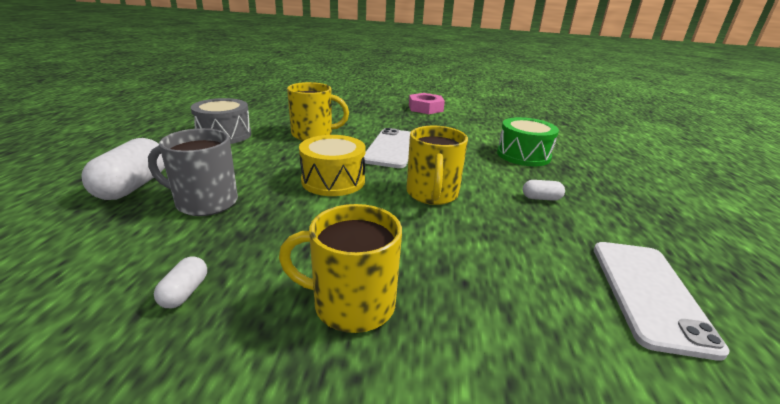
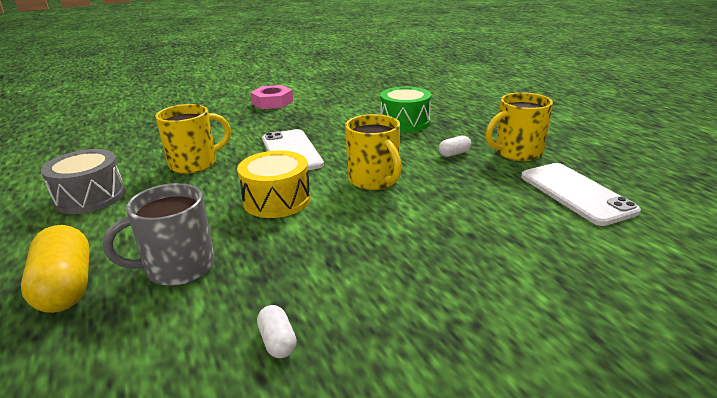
camera: 30 degrees left, 0 degrees up
(133, 186) = (66, 287): white capsule -> yellow capsule
(351, 304) = (417, 284): yellow mug -> yellow mug (517, 152)

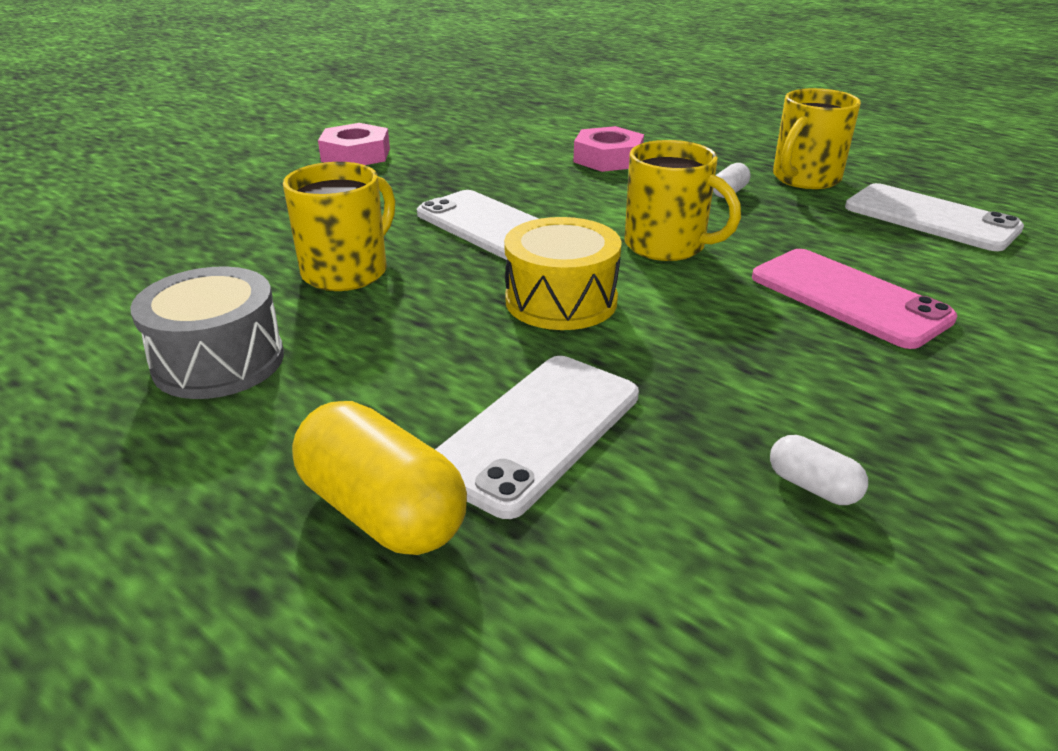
camera: 25 degrees left, 5 degrees up
(178, 267) = (536, 431): grey mug -> white phone
(405, 122) = (608, 158): green drum -> pink nut
(447, 234) = (848, 298): none -> pink phone

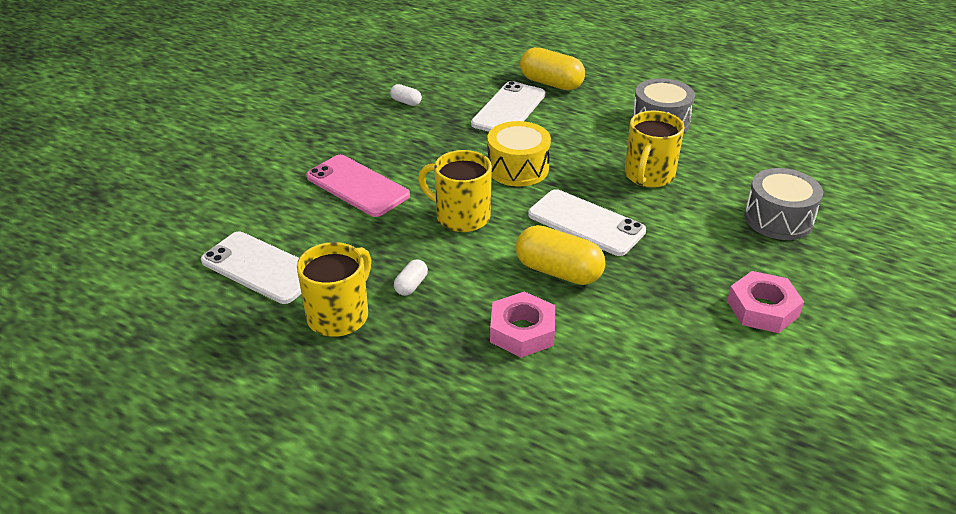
camera: 170 degrees right, 5 degrees up
(230, 211) = (778, 219): none -> grey drum
(551, 190) = (558, 271): none -> yellow capsule

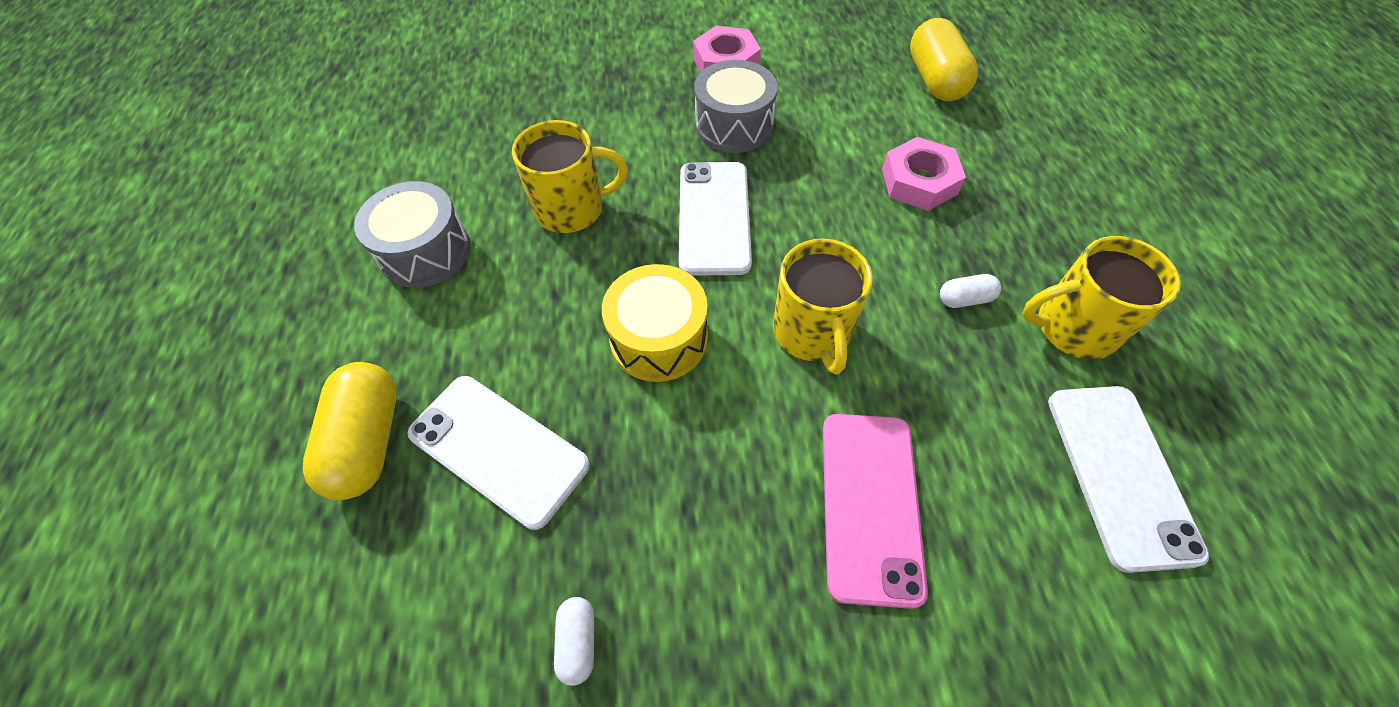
camera: 125 degrees left, 20 degrees up
(509, 109) = (499, 449): white phone -> white phone turned 45 degrees clockwise
(558, 271) = (814, 199): yellow capsule -> yellow capsule (935, 80)
(778, 219) = (578, 92): grey drum -> grey drum (734, 125)

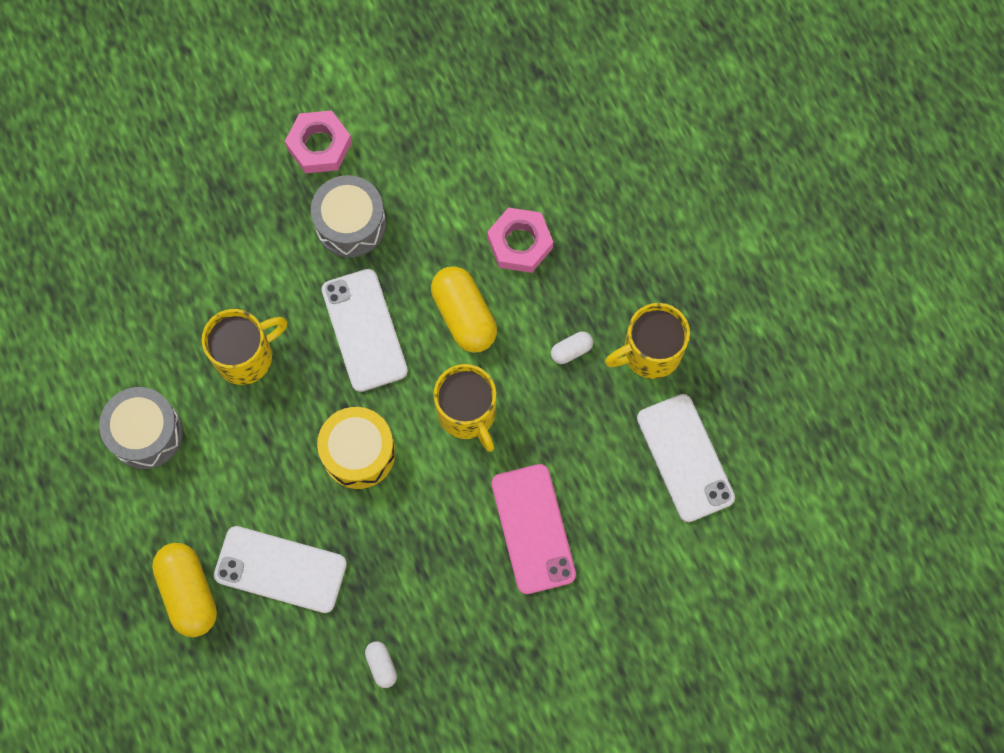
camera: 20 degrees left, 15 degrees up
(935, 80) = (514, 115): yellow capsule -> yellow capsule (464, 316)

